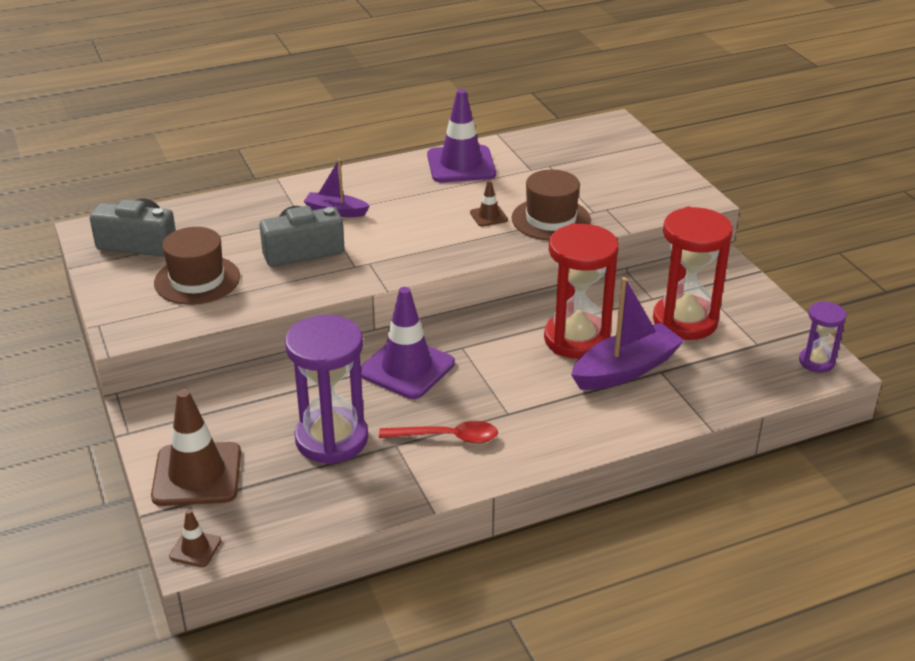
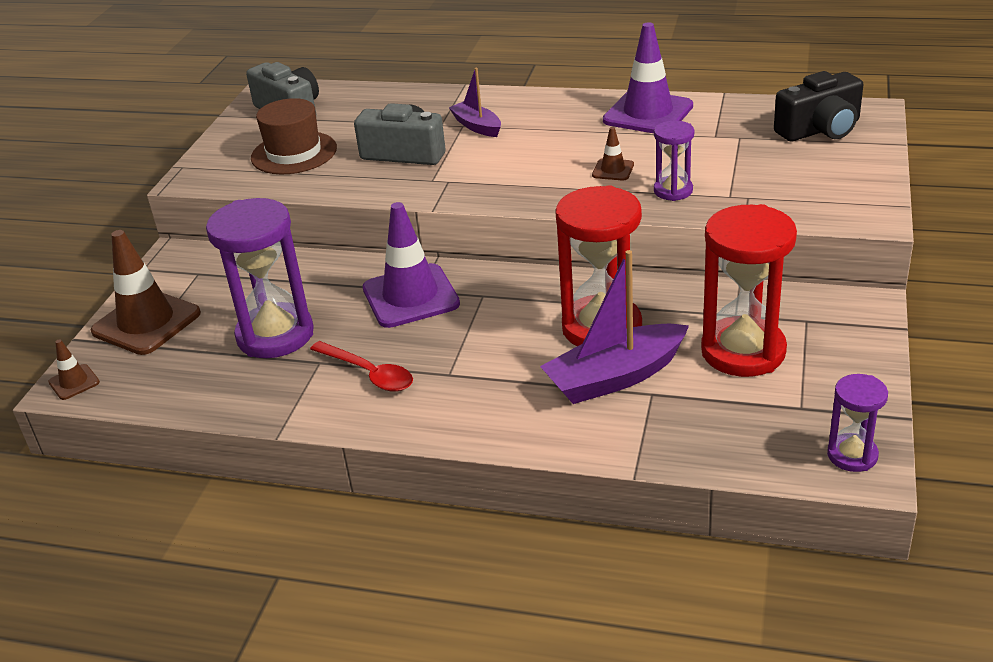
camera: 40 degrees right, 0 degrees up
(551, 219) = (673, 191): brown hat -> purple hourglass
(597, 145) = (820, 129): none -> black camera
(625, 369) = (615, 377): purple boat -> purple boat turned 150 degrees clockwise

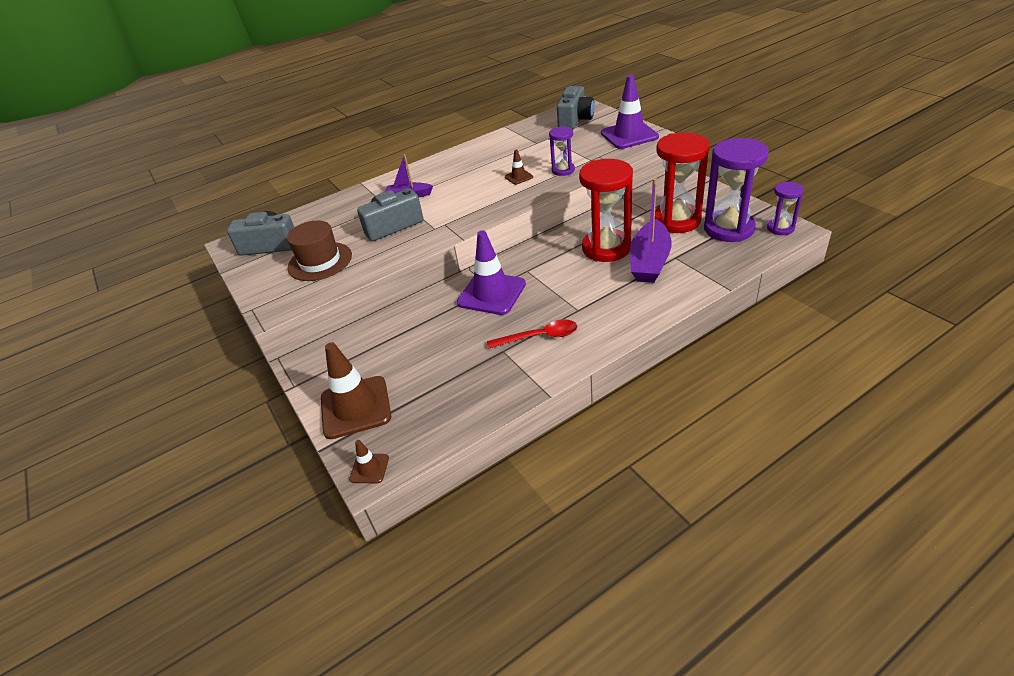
camera: 45 degrees left, 5 degrees up
(275, 335) = (452, 357): purple hourglass -> purple hourglass (728, 229)
(648, 113) = (487, 149): purple traffic cone -> purple traffic cone (629, 135)
(820, 129) = (575, 120): black camera -> grey camera

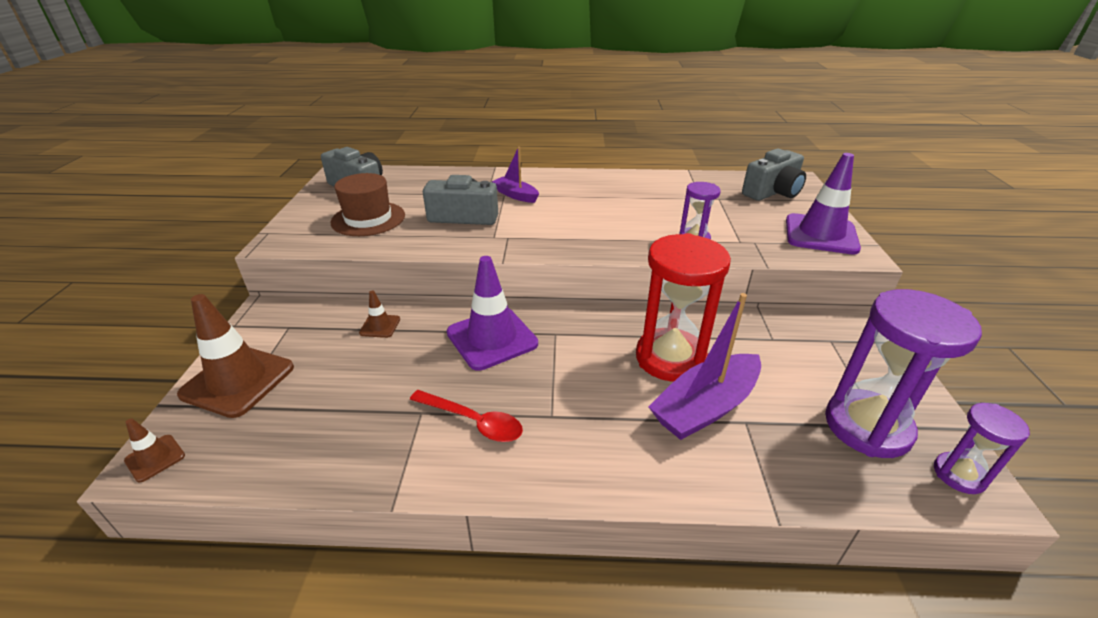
camera: 30 degrees right, 5 degrees down
(519, 177) = (638, 224): brown traffic cone -> brown traffic cone (380, 326)
(676, 221) = (799, 373): red hourglass -> none

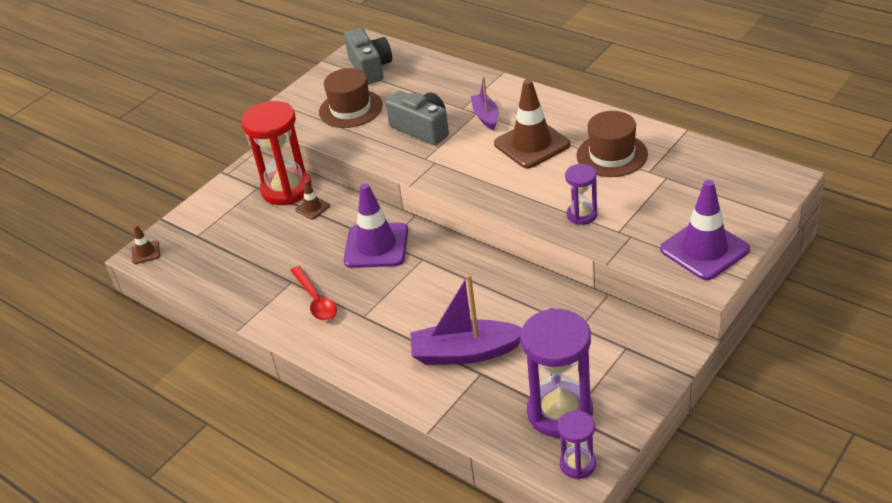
camera: 40 degrees right, 5 degrees up
(238, 381) = (207, 218): brown traffic cone -> brown traffic cone (532, 144)
(657, 195) = (612, 155): none -> brown hat
(670, 358) = (483, 310): red hourglass -> red hourglass (286, 189)
(772, 192) = (733, 186): grey camera -> none

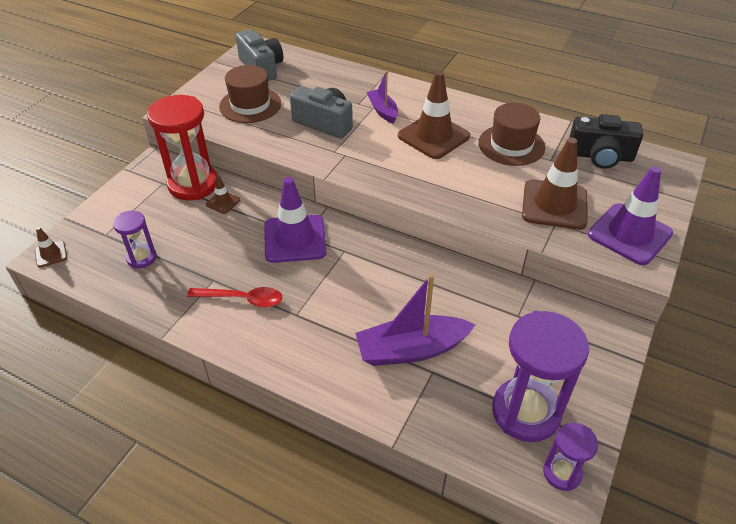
camera: 15 degrees left, 5 degrees up
(315, 300) = (242, 299): red spoon -> red spoon turned 45 degrees counterclockwise
(582, 215) = (502, 203): purple hourglass -> purple hourglass (142, 258)
(636, 218) = (554, 205): none -> brown traffic cone
(704, 168) = (600, 156): none -> black camera

